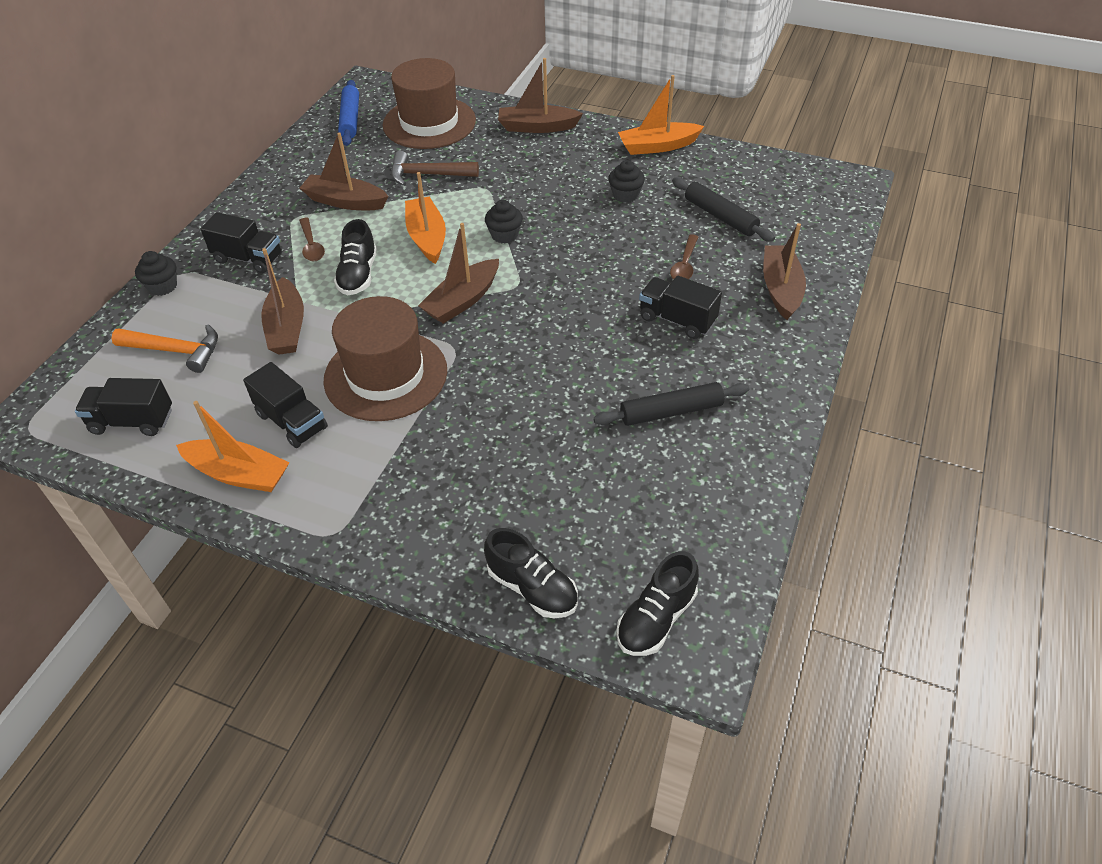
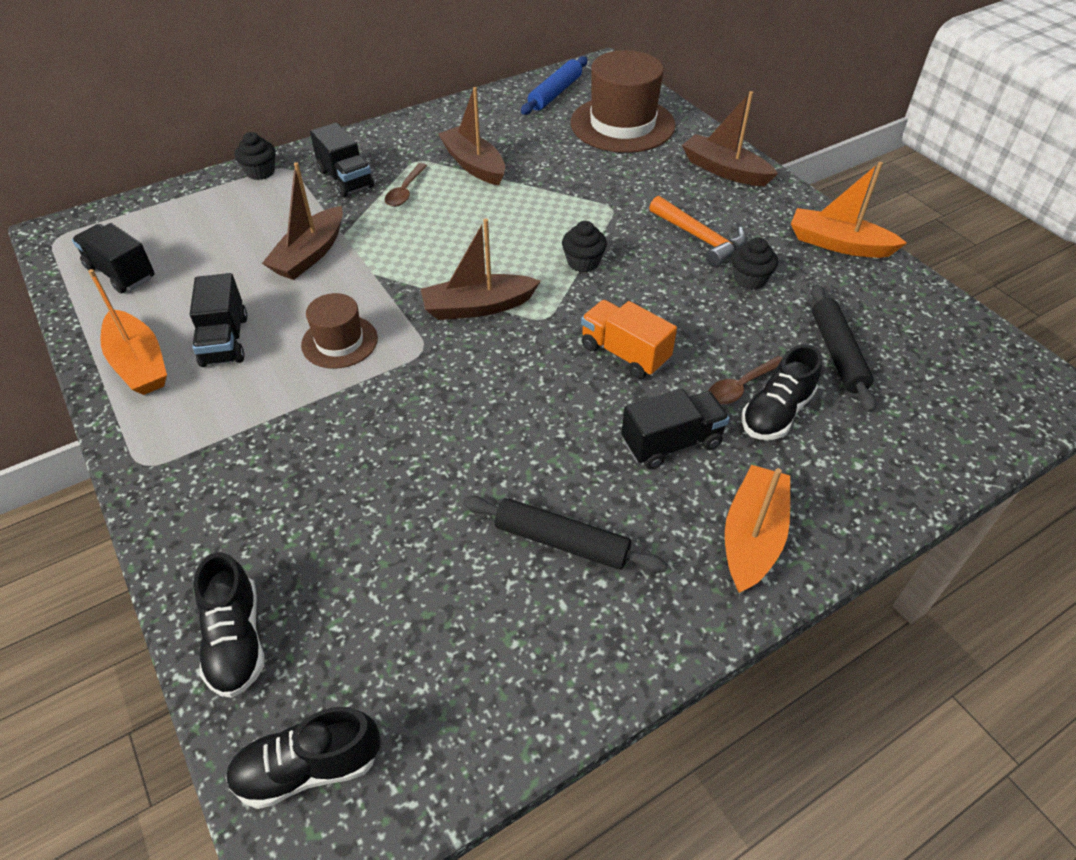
camera: 35 degrees right, 0 degrees up
(175, 351) = (211, 230): orange hammer -> orange hammer (700, 238)
(358, 275) = (415, 237): black shoe -> black shoe (776, 413)
(386, 375) = (339, 342): brown hat -> brown hat, size x0.55
(427, 237) = (509, 230): orange boat -> orange boat (752, 537)
(428, 175) = (571, 172): brown hammer -> none
(594, 281) = (624, 353): none -> orange truck
(677, 320) = (671, 443): black truck -> black truck turned 90 degrees clockwise
(781, 289) = (831, 474): brown boat -> none

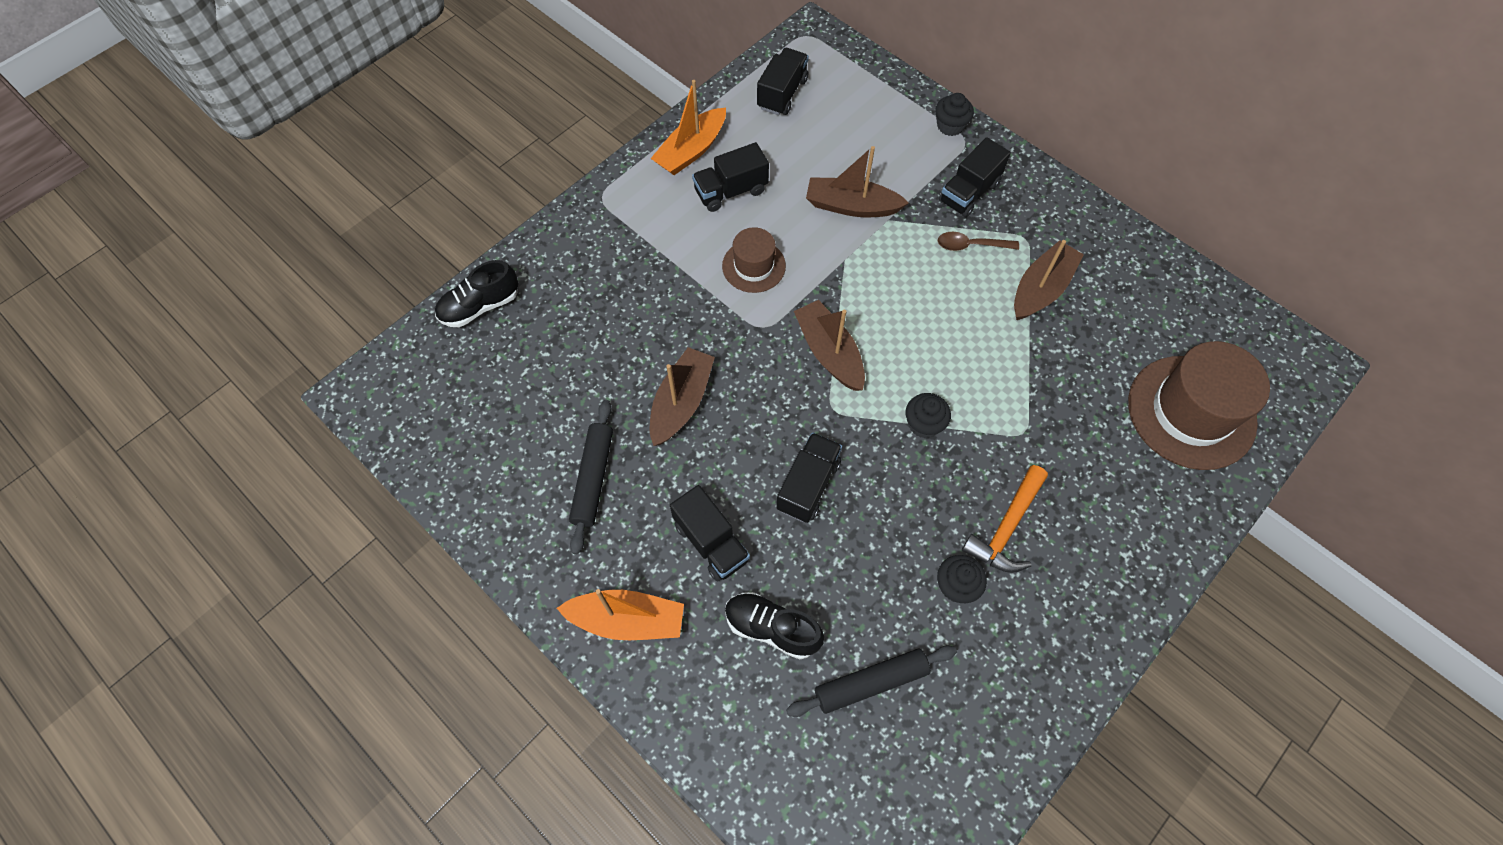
camera: 75 degrees right, 15 degrees up
(308, 768) = (406, 377): black shoe -> none
(555, 93) = (1221, 329): blue rolling pin -> none
(624, 353) = (808, 485): orange truck -> black truck
(725, 170) = (1148, 537): brown boat -> brown boat (681, 402)
(741, 386) = (796, 593): brown spoon -> none
(838, 244) = (1056, 678): orange boat -> none

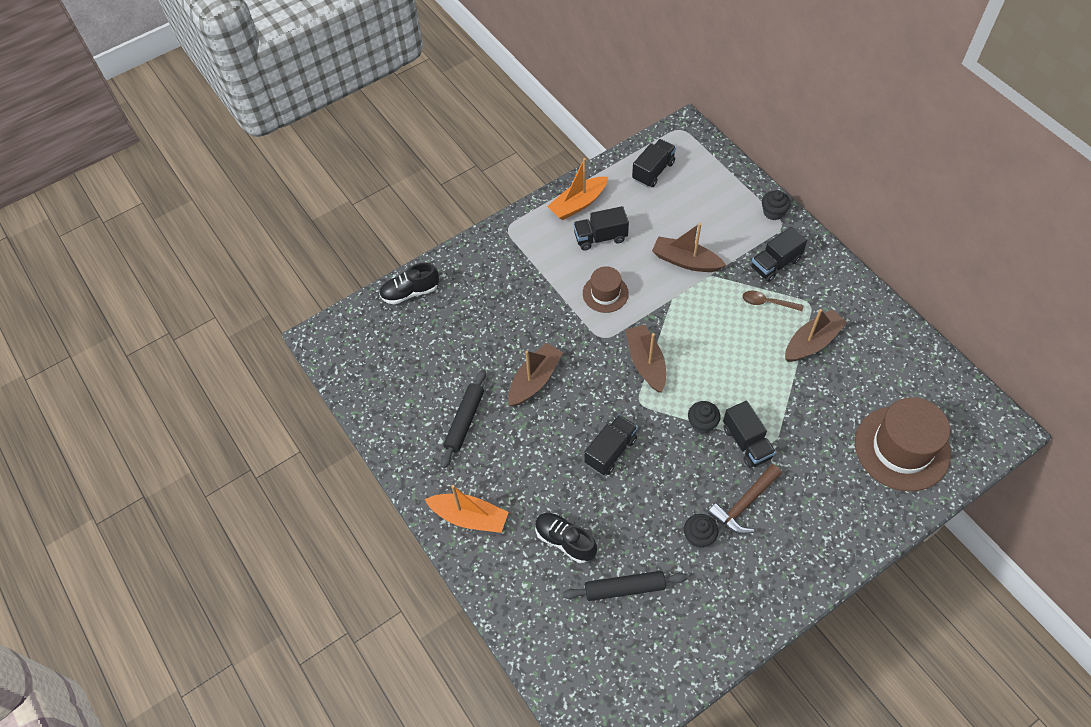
camera: 15 degrees right, 5 degrees down
(711, 542) = (536, 477): black truck -> black truck (746, 443)
(1006, 527) = (744, 504): orange hammer -> brown hammer

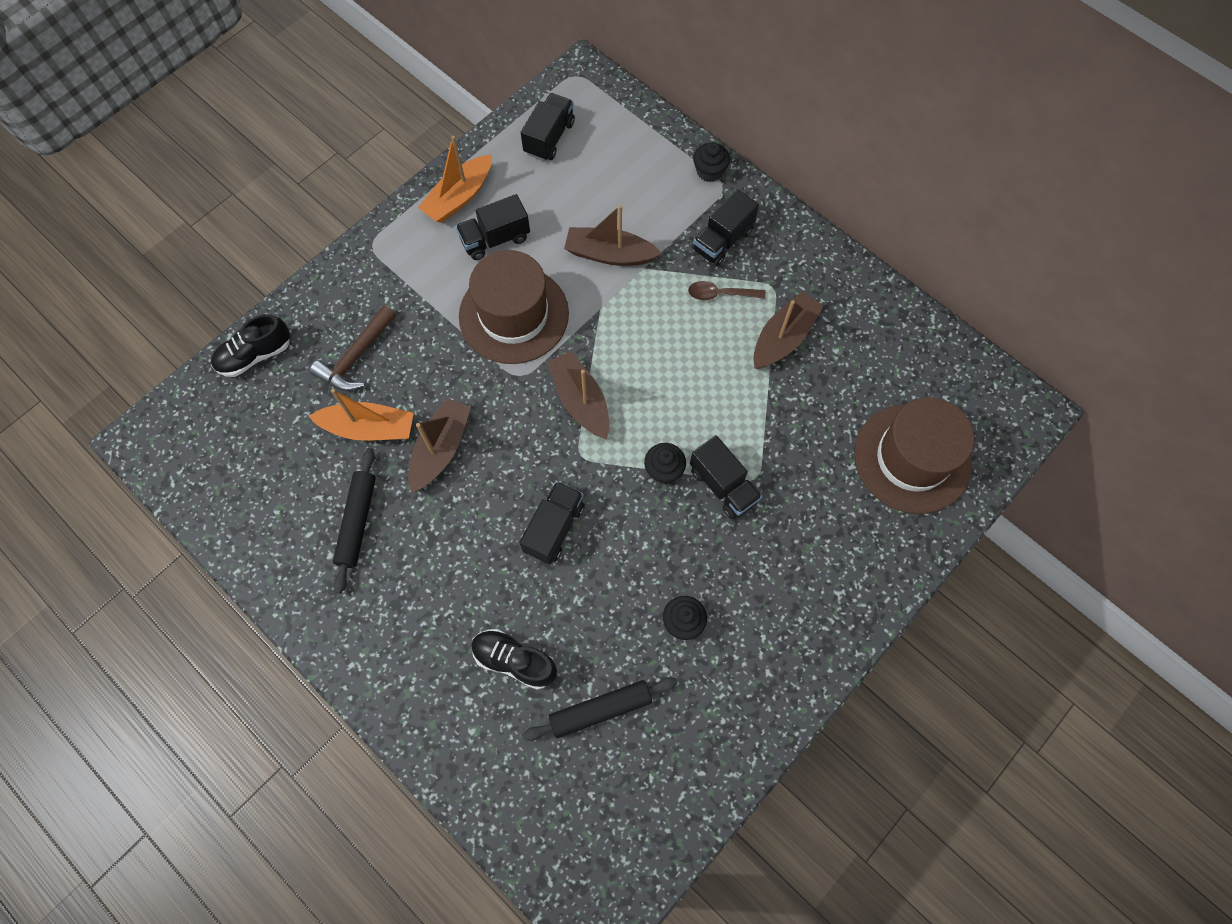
camera: 15 degrees left, 10 degrees up
(469, 517) = (385, 653): orange boat -> orange boat (369, 428)
(605, 293) = (514, 315): brown hat -> brown hat, size x1.83
(744, 504) = (732, 568): brown hammer -> brown hammer (356, 357)

